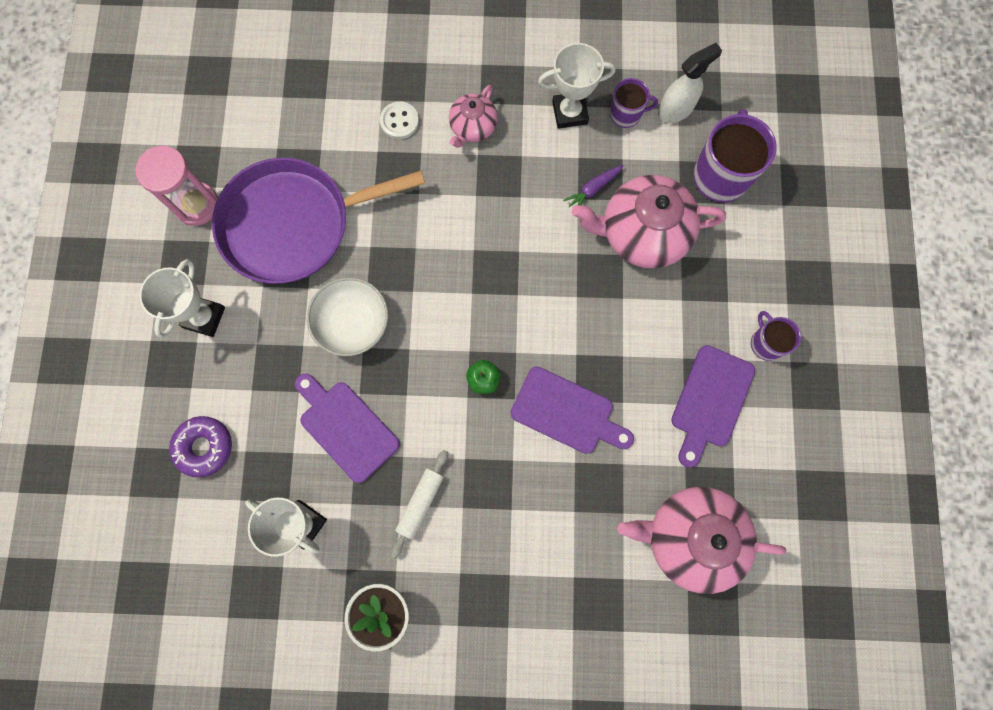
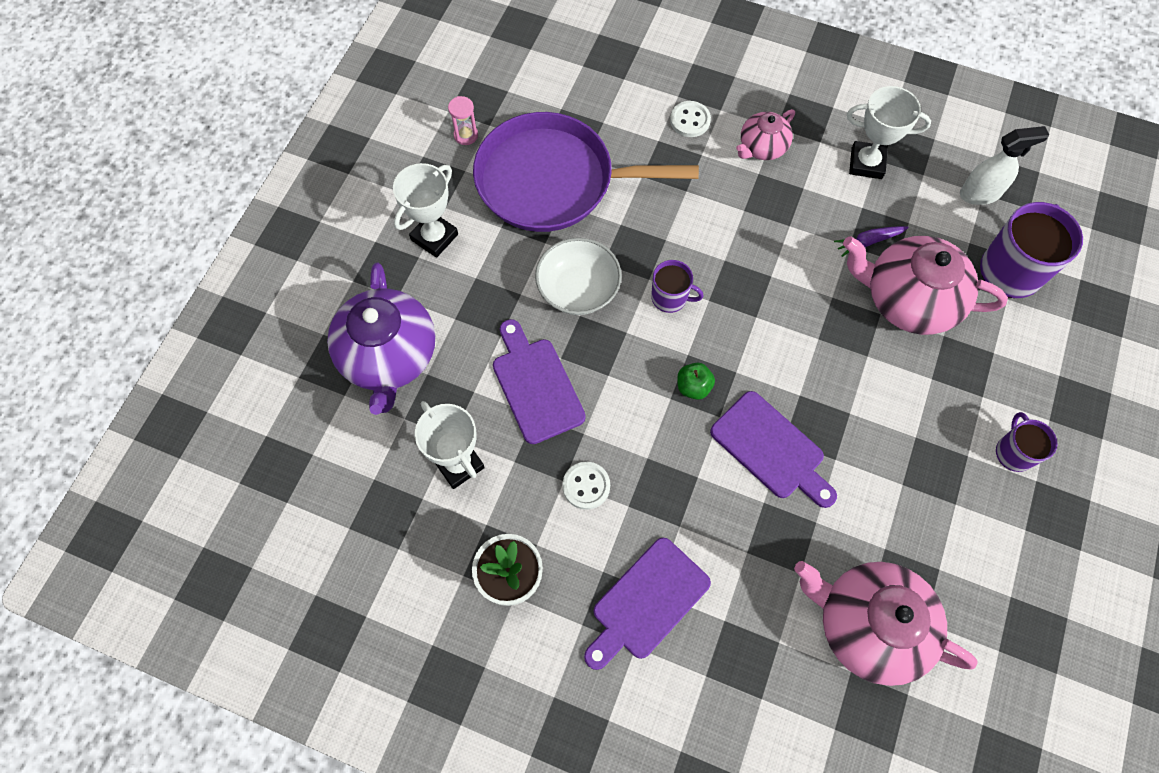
camera: 20 degrees right, 10 degrees down
(197, 205) = (466, 135): pink hourglass -> pink hourglass, size x0.53
(204, 447) = (389, 356): purple donut -> purple teapot
(420, 503) = (586, 486): white rolling pin -> white button
(626, 114) = (925, 182): purple mug -> purple mug (670, 298)
(710, 401) = (933, 490): purple cutting board -> purple cutting board (647, 602)

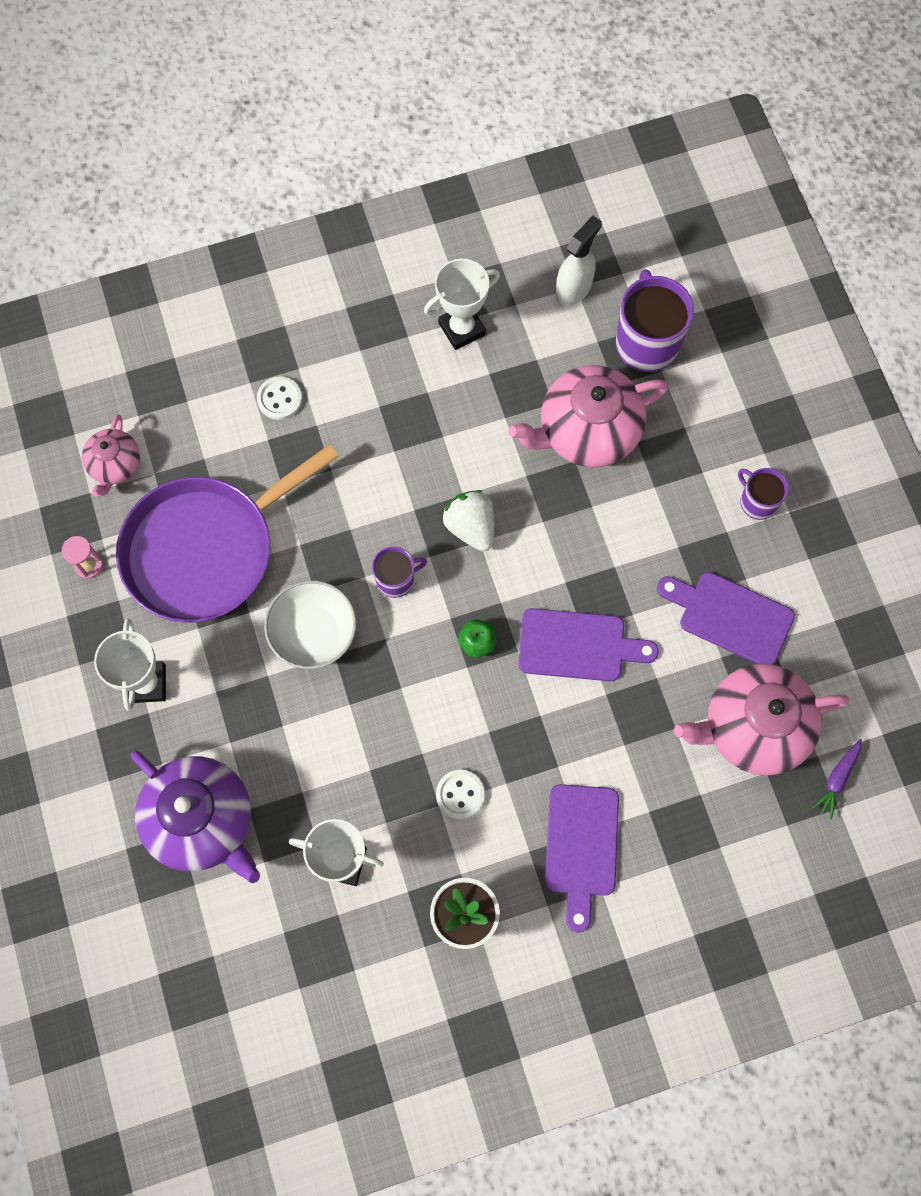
camera: 40 degrees left, 5 degrees up
(536, 385) = (349, 745): purple cutting board -> purple cutting board (730, 617)
(758, 302) = (471, 527): none -> white strawberry
(762, 147) = (362, 379): pink teapot -> pink teapot (115, 465)
(868, 241) = (517, 402): purple carrot -> purple carrot (837, 779)

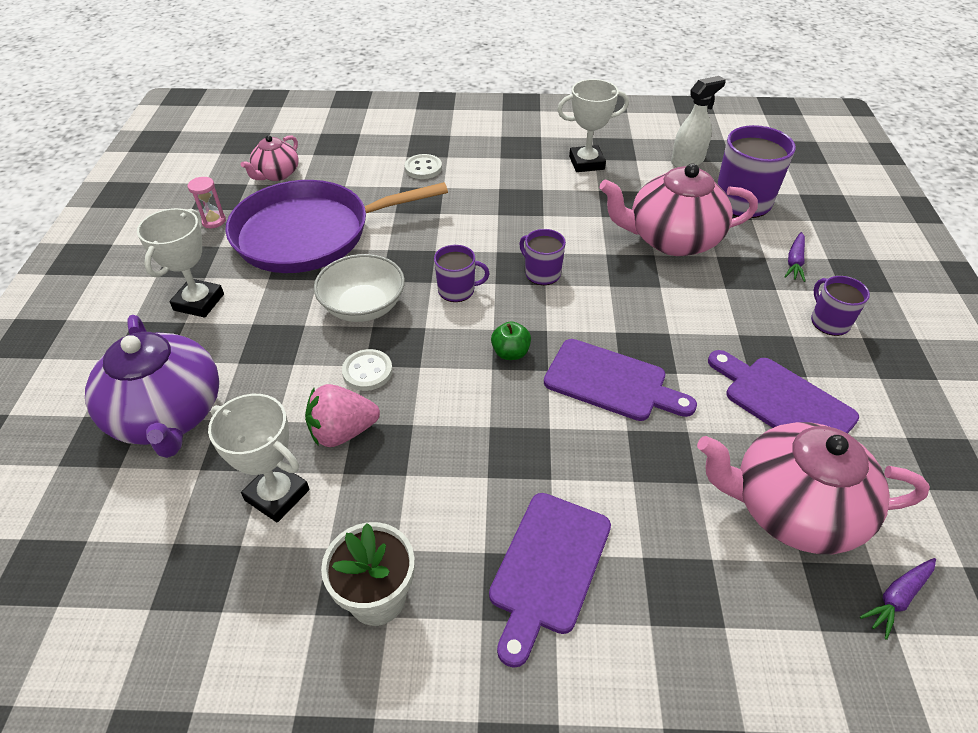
camera: 20 degrees right, 25 degrees down
(365, 782) = (343, 432): none -> pink strawberry
(460, 794) = (433, 472): white button -> white button (367, 371)
(471, 527) = (542, 273): white strawberry -> purple mug
(714, 425) = (794, 262): none -> purple carrot

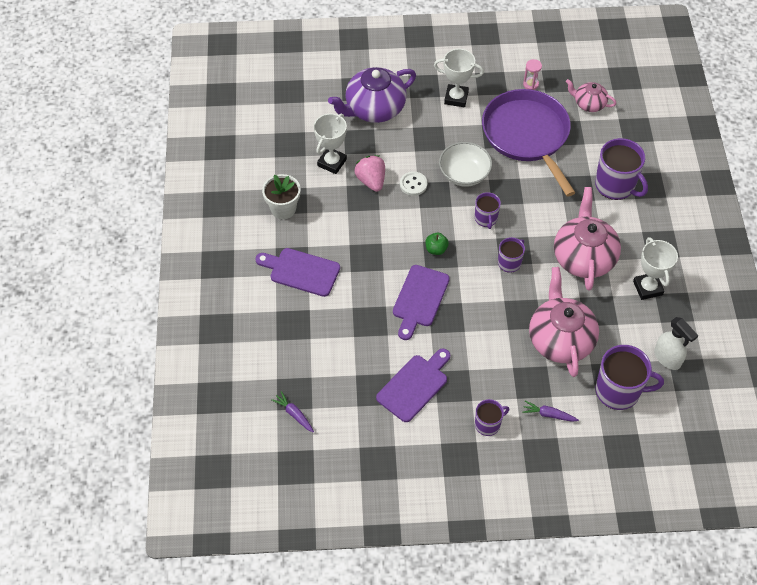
camera: 85 degrees right, 10 degrees up
(423, 168) = (615, 185): white button -> purple mug
(792, 509) = (341, 378): pink teapot -> pink teapot (583, 257)

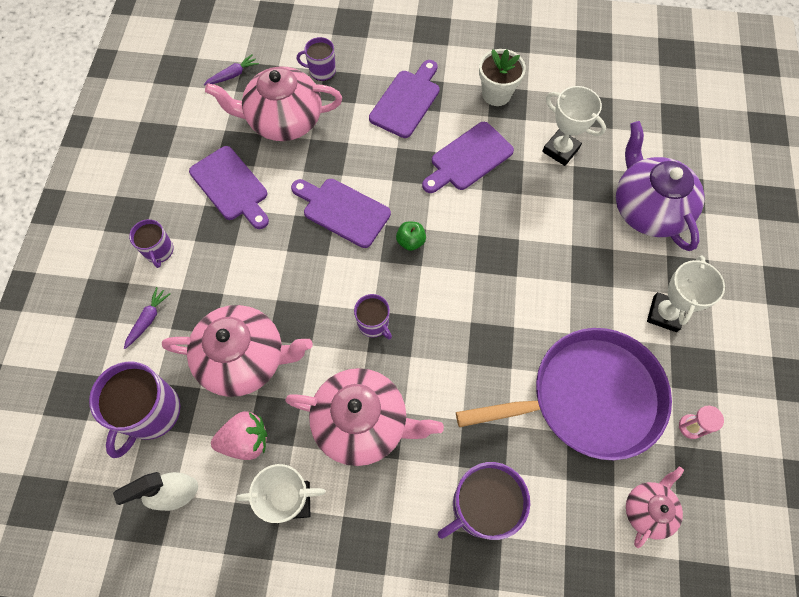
camera: 100 degrees right, 10 degrees up
(338, 360) = (284, 120): none -> pink teapot
(352, 221) = (468, 158): none -> purple cutting board
(371, 181) = (527, 187): pink strawberry -> pink strawberry (245, 440)
(413, 184) = (516, 233): white button -> none
(464, 174) = (526, 297): white bowl -> none
(486, 219) = (448, 309): purple mug -> purple mug (321, 71)

